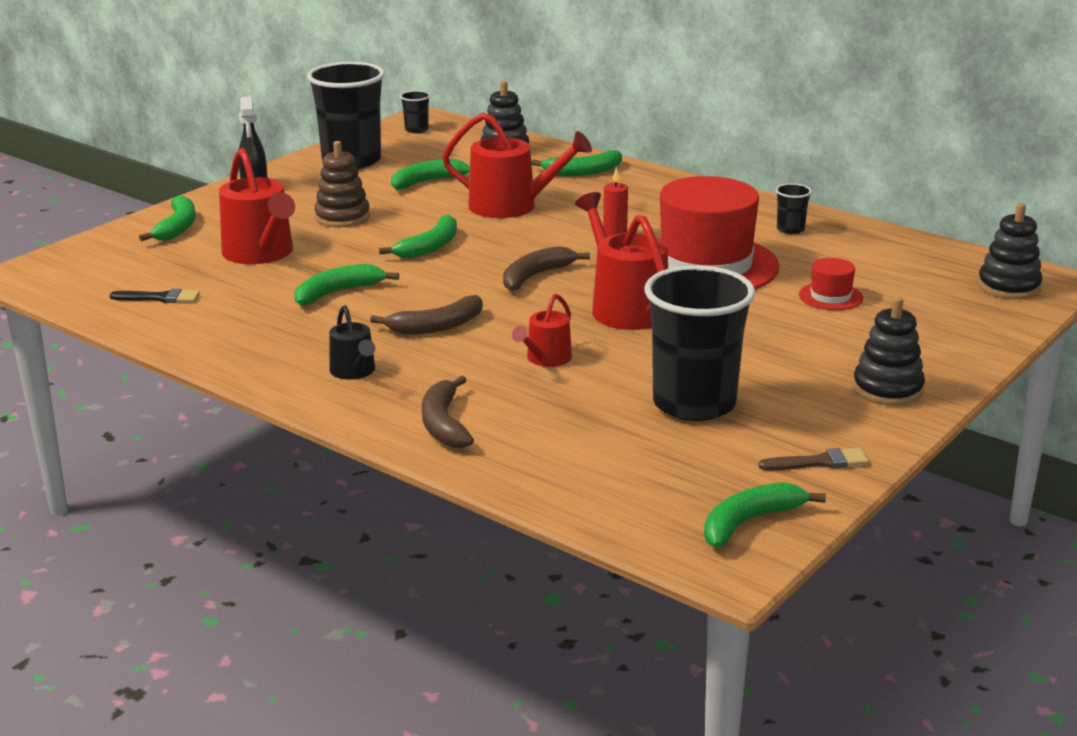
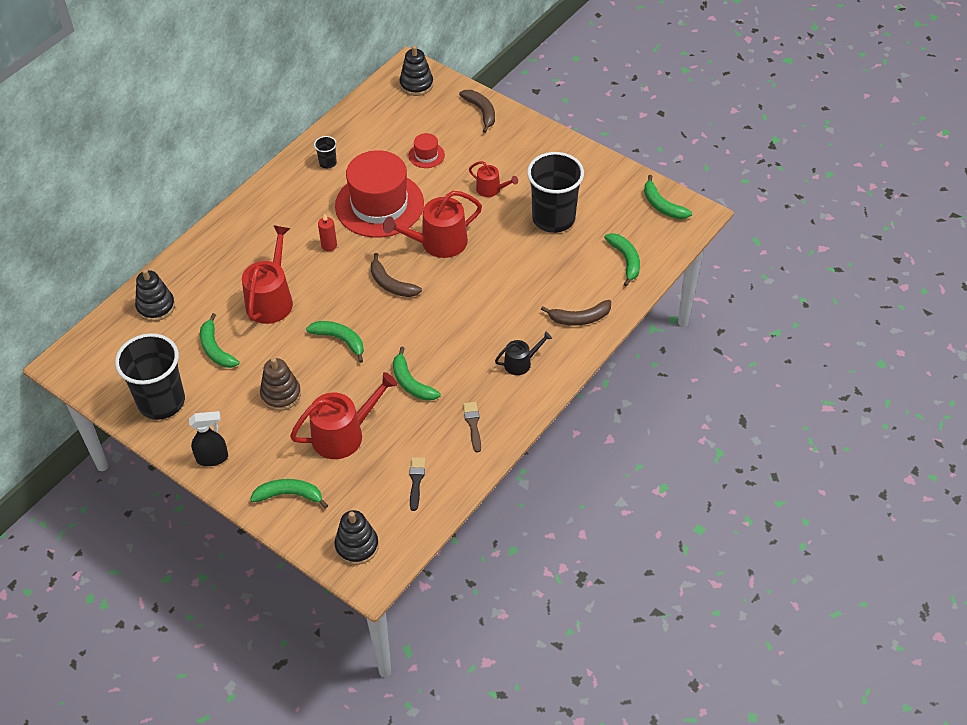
camera: 90 degrees left, 25 degrees up
(416, 130) = (94, 365): black cup -> none
(437, 326) = (462, 328): brown banana -> brown banana (481, 111)
(546, 359) = (504, 277): red watering can -> red watering can (491, 189)
(583, 172) = (210, 261): green banana -> green banana (625, 260)
(819, 462) = (608, 178): brown brush -> brown brush (473, 424)
(887, 389) = (536, 146): black stacking toy -> black stacking toy (357, 546)

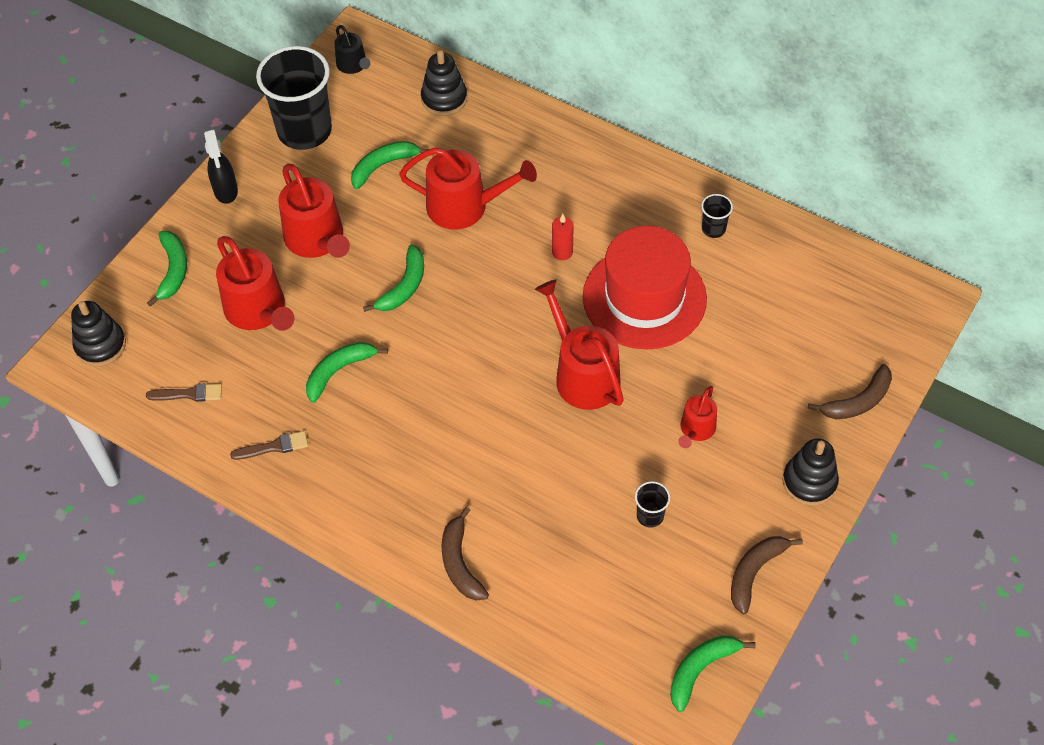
camera: 85 degrees right, 5 degrees up
(281, 394) = (317, 239): brown stacking toy -> red watering can
(391, 284) = (502, 329): brown banana -> brown banana (754, 572)
(416, 84) = (897, 312): black stacking toy -> black stacking toy (809, 482)
(416, 481) = (189, 394): black brush -> brown brush
(426, 155) = (751, 341): red hat -> none
(521, 363) = (376, 494): black watering can -> black watering can (353, 65)
(553, 218) = (650, 516): black cup -> black cup, size x0.42
(625, 260) = (578, 620): green banana -> none

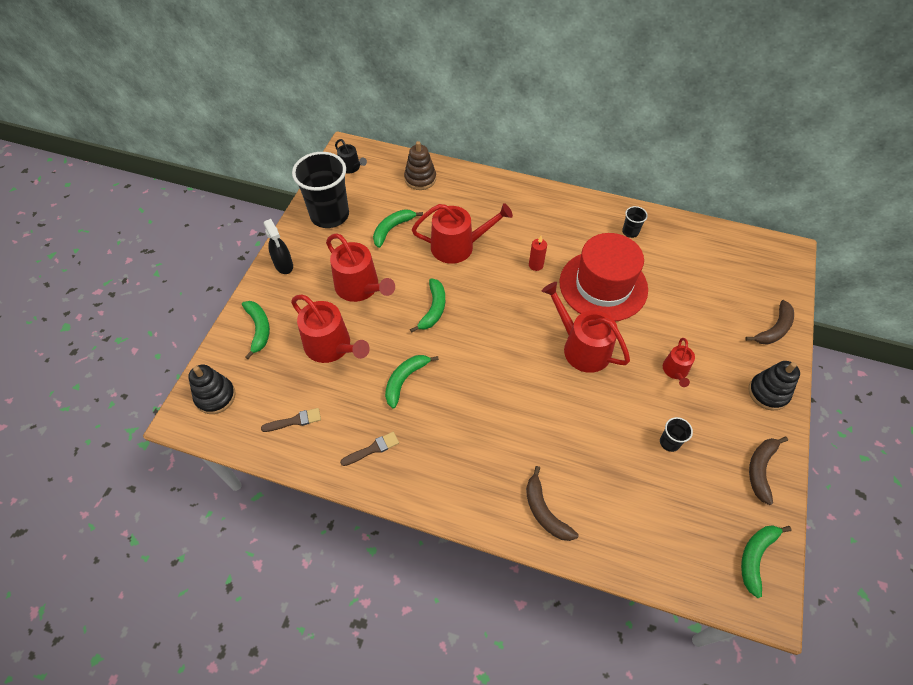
camera: 15 degrees left, 0 degrees up
(444, 99) = (420, 179): black stacking toy -> brown stacking toy

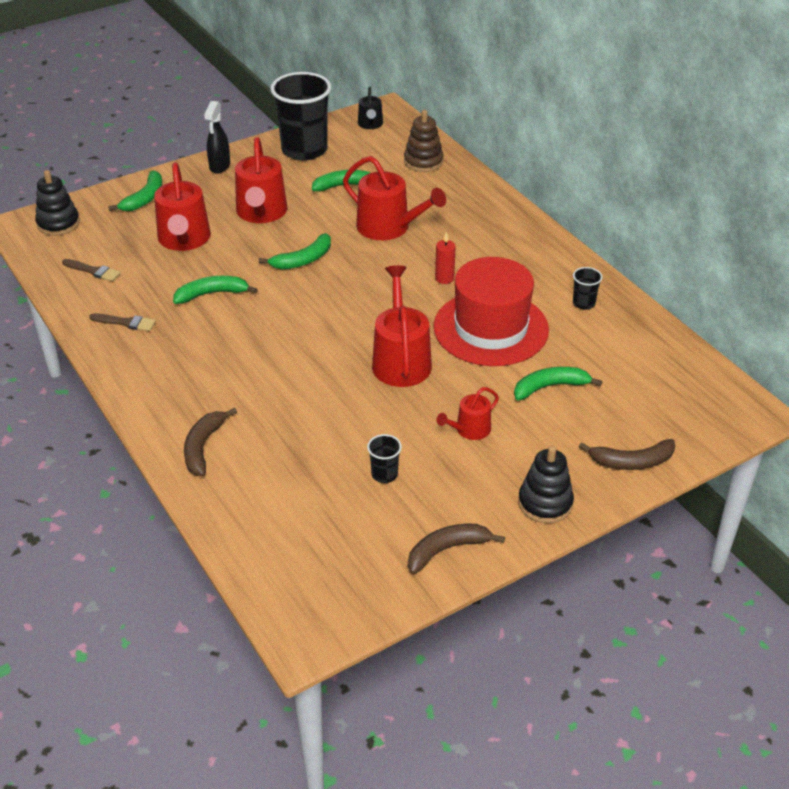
camera: 40 degrees right, 15 degrees down
(755, 557) = (344, 602): green banana -> green banana (549, 387)

